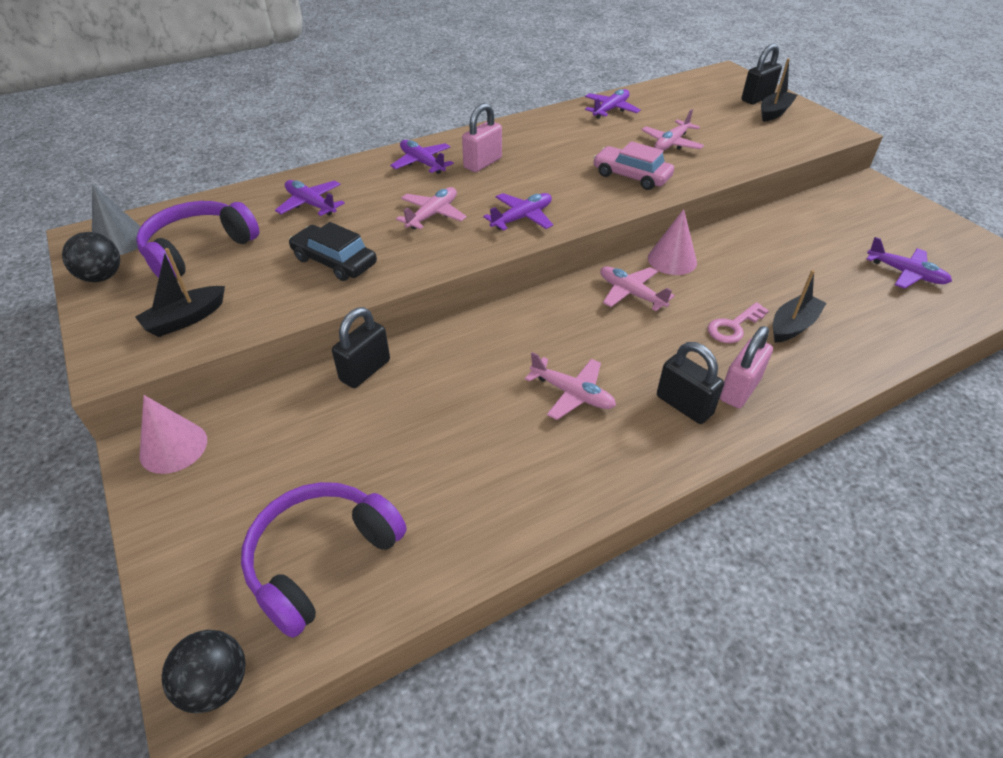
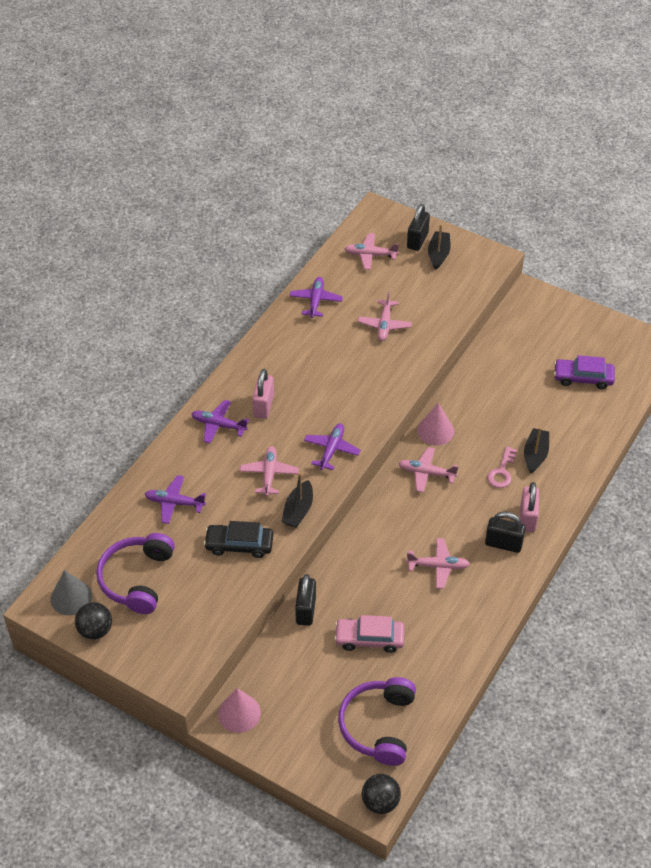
camera: 30 degrees left, 5 degrees up
(185, 319) = (188, 632): black boat -> black boat (298, 510)
(631, 176) = (377, 374): pink car -> pink car (369, 638)
(696, 96) = (370, 255): none -> pink plane
(906, 273) = (583, 378): purple plane -> purple car

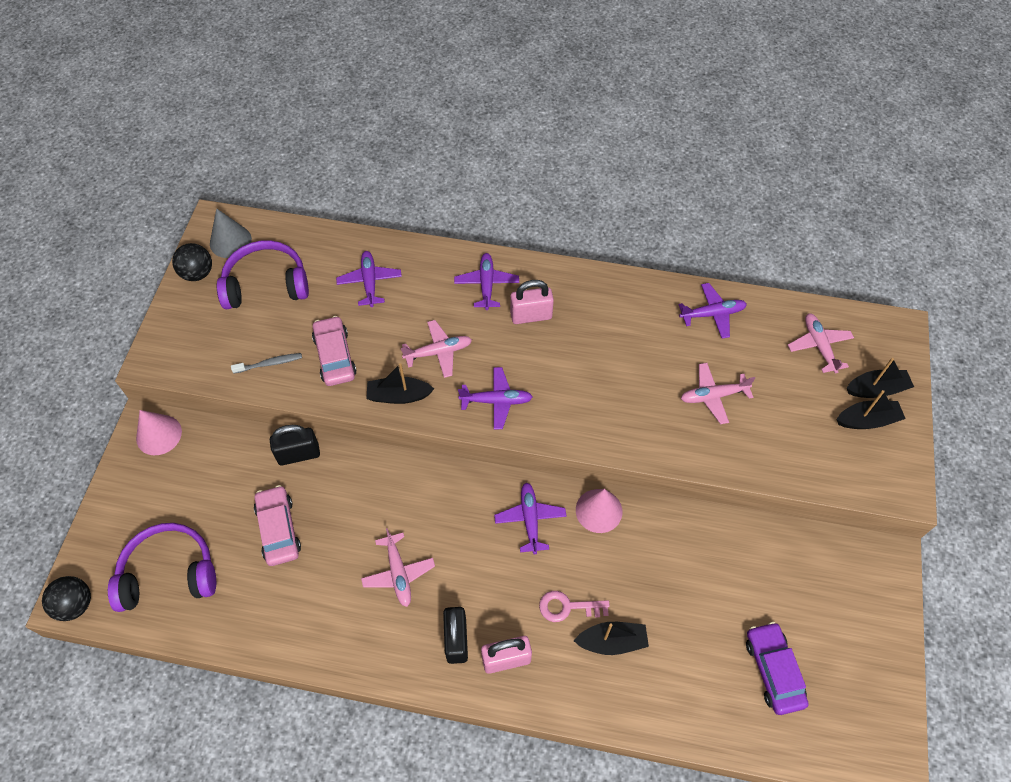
camera: 70 degrees right, 10 degrees up
(224, 593) = (269, 363): none -> grey toothbrush
(239, 545) = (335, 356): black car -> pink car
(417, 240) = (876, 389): black padlock -> black boat
(426, 473) = (530, 519): pink plane -> purple plane

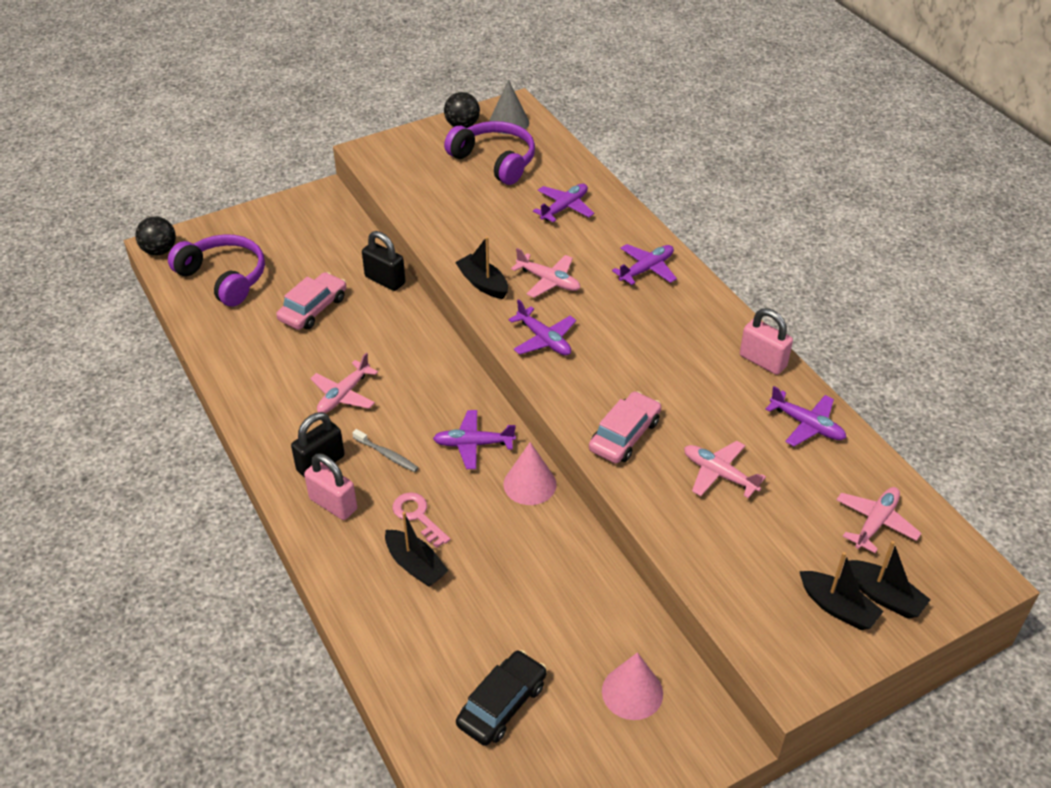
camera: 50 degrees right, 15 degrees down
(159, 435) = (324, 205): pink cone -> pink cone (632, 692)
(269, 363) = (430, 203): grey toothbrush -> grey toothbrush (387, 455)
(335, 356) = (476, 230): pink car -> pink car (624, 435)
(530, 519) = (473, 444): purple plane -> purple plane turned 135 degrees counterclockwise
(531, 316) = (650, 312): pink padlock -> pink padlock (762, 361)
(773, 670) = (502, 704): purple car -> black car

